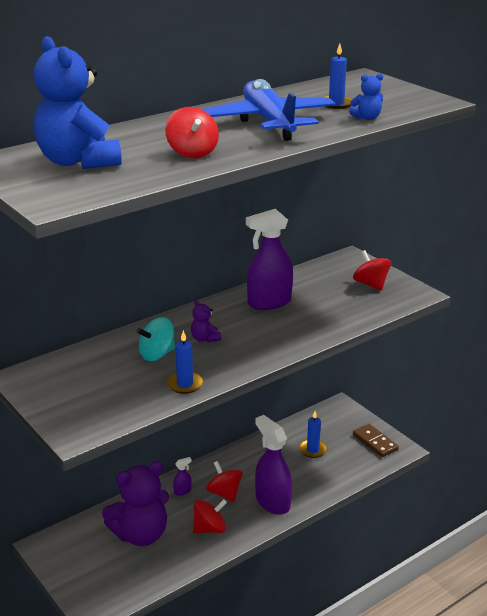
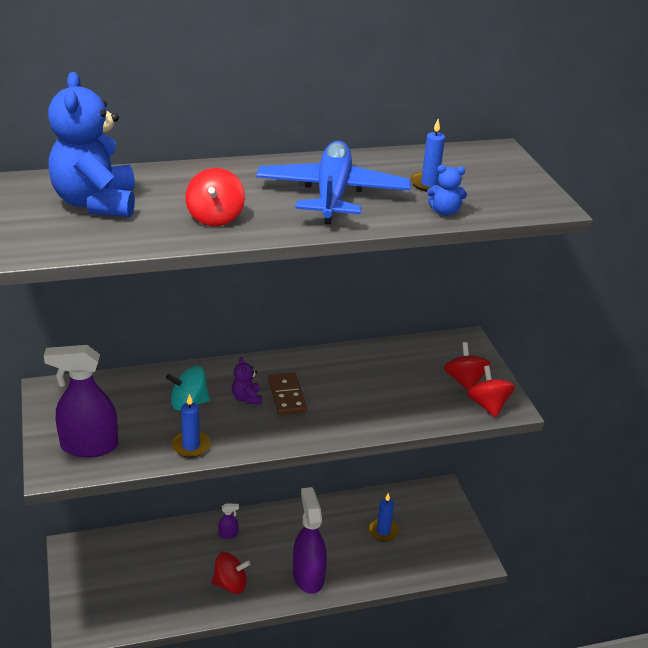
camera: 20 degrees right, 5 degrees up
(140, 534) = (163, 567): purple teddy bear -> none
(224, 493) = (267, 550): red spinning top -> red spinning top (488, 405)
(269, 302) = (341, 373): purple spray bottle -> purple spray bottle (89, 446)
(375, 442) = (454, 544): brown domino -> brown domino (287, 396)

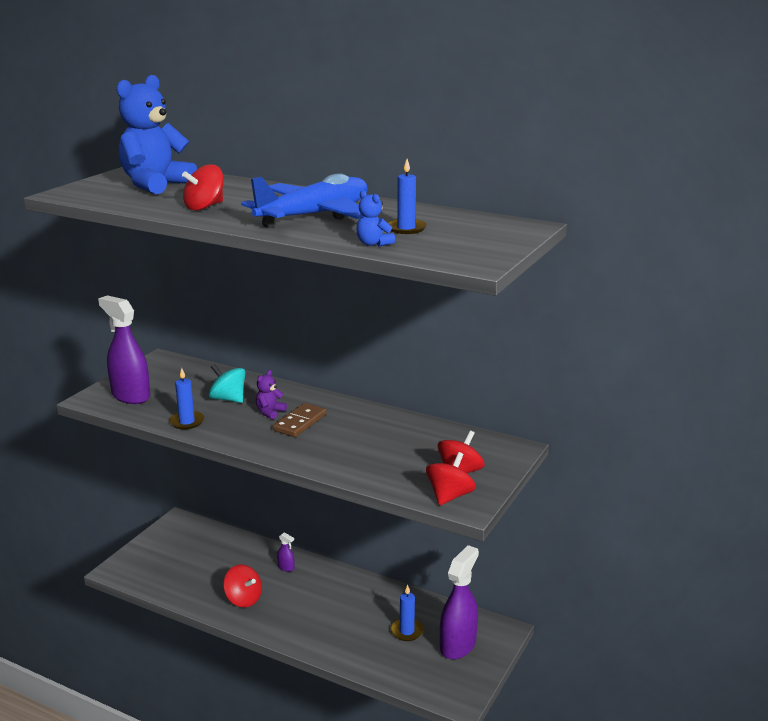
camera: 45 degrees right, 10 degrees down
(308, 576) = (304, 626): purple spray bottle -> purple spray bottle (458, 645)

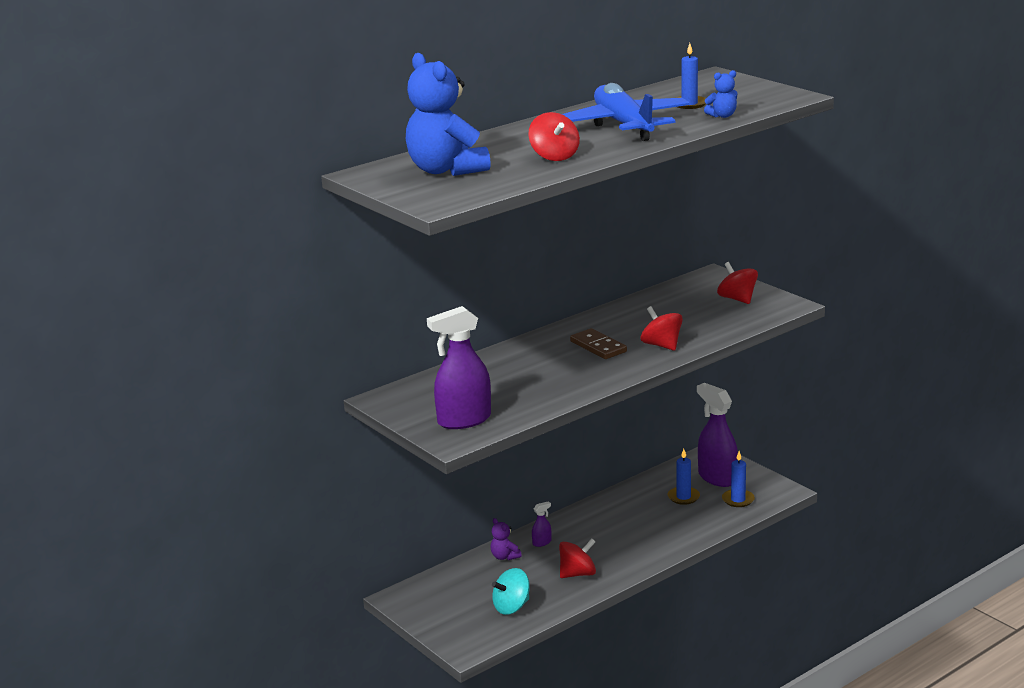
camera: 65 degrees left, 0 degrees up
(187, 422) = (552, 396): blue candle -> blue candle (738, 500)
(228, 399) = (518, 373): turquoise spinning top -> turquoise spinning top (511, 607)
(270, 412) = (565, 357): purple teddy bear -> purple teddy bear (504, 557)
(449, 496) = (771, 308): red spinning top -> red spinning top (661, 345)

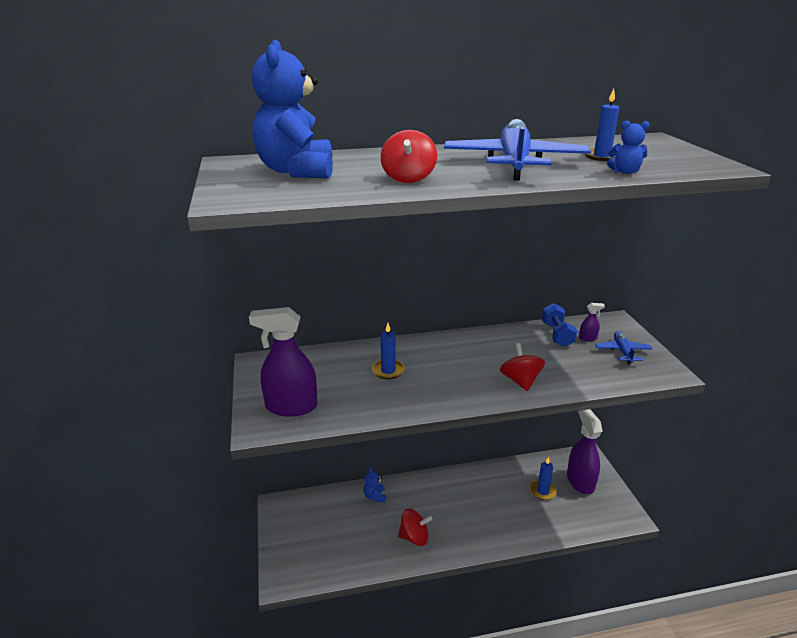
camera: 25 degrees right, 5 degrees up
(504, 557) = (375, 496): purple teddy bear -> blue teddy bear
(511, 607) = (344, 550): turquoise spinning top -> none
(542, 542) = (410, 493): purple spray bottle -> purple spray bottle (588, 338)
(598, 347) = (465, 365): brown domino -> none
(664, 300) = (557, 335): none -> blue dumbbell
(737, 299) = (622, 352): red spinning top -> blue plane
(738, 500) = (585, 511): blue candle -> blue candle (388, 371)

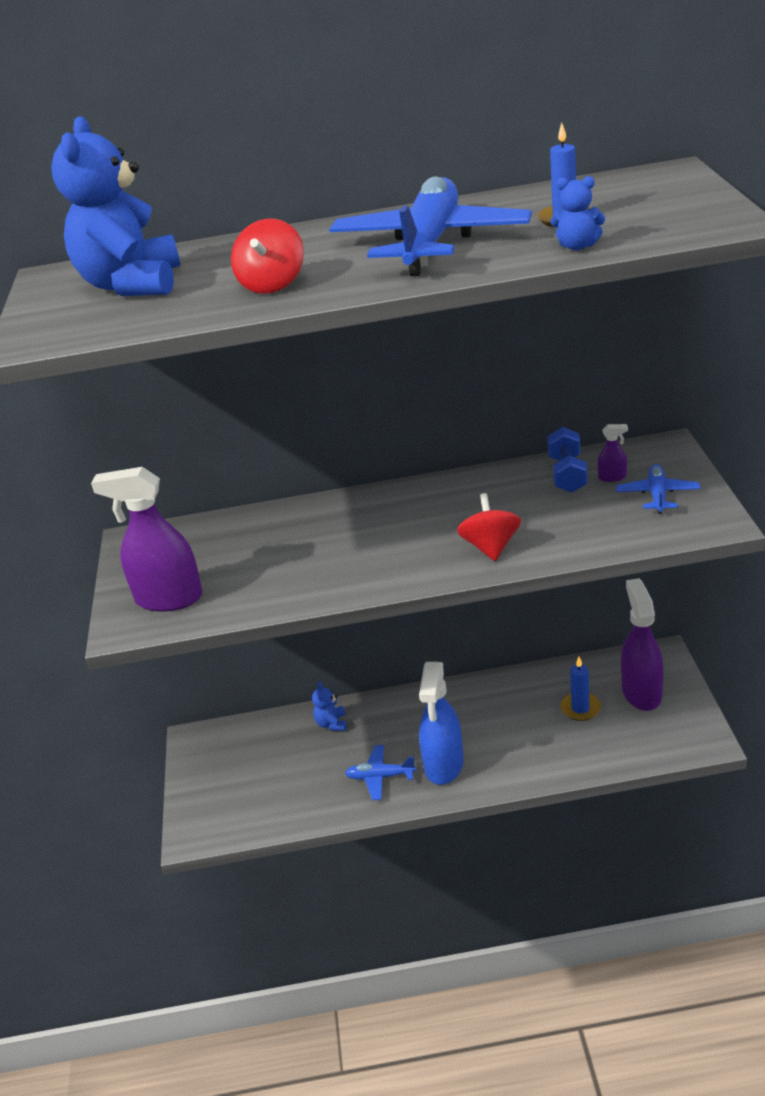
camera: 10 degrees right, 5 degrees up
(388, 371) = (308, 542): blue candle -> none
(414, 537) = (380, 777): red spinning top -> blue plane
(457, 529) = (444, 765): none -> blue spray bottle

